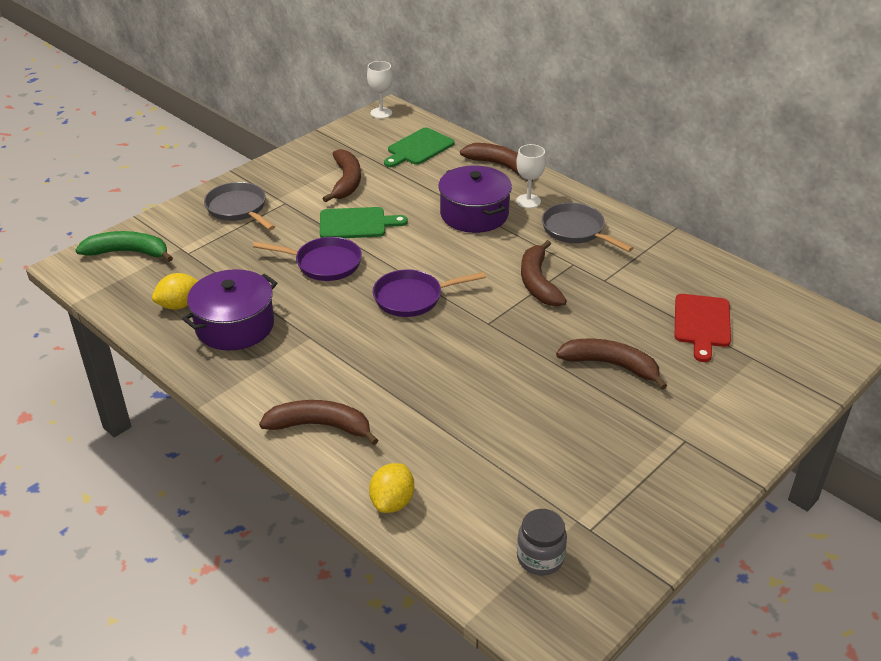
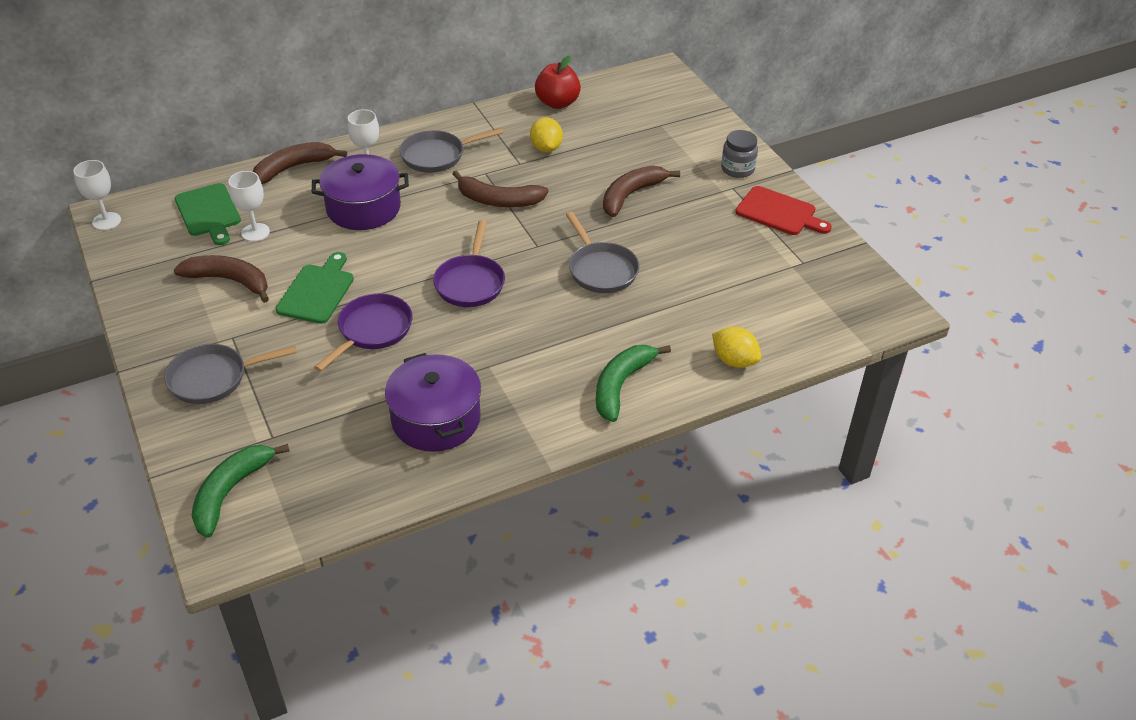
camera: 70 degrees left, 5 degrees up
(179, 305) = (370, 459): yellow lemon -> yellow lemon (546, 148)
(320, 426) = (621, 385): brown banana -> green banana
(409, 175) = (255, 232): none -> white goblet
(479, 372) = (601, 269): none -> grey pan
(540, 558) = (821, 296): grey jar -> grey jar (737, 169)
(702, 324) = (607, 134): red cutting board -> red cutting board (779, 212)
(724, 278) = (557, 103): none -> red apple

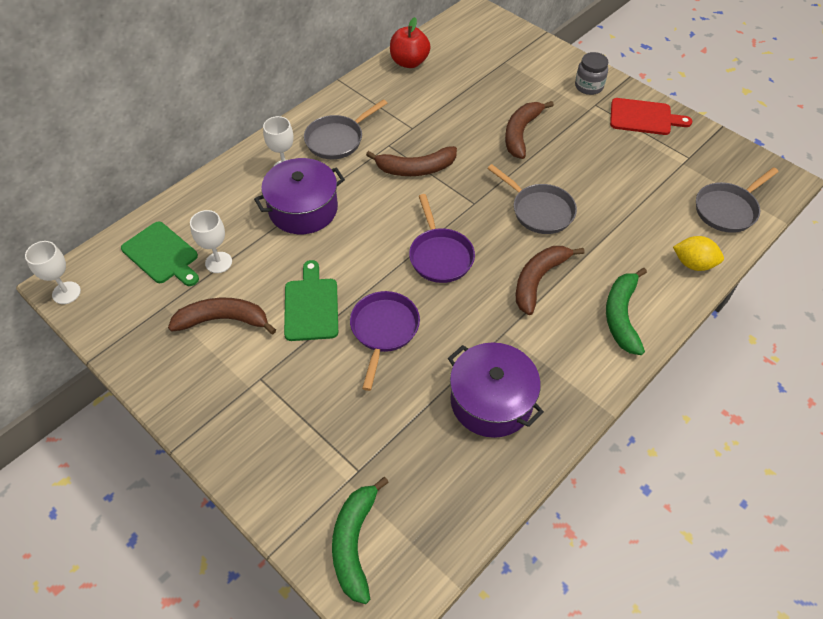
camera: 20 degrees left, 10 degrees up
(213, 378) = (267, 427): grey pan -> grey pan (727, 209)
(293, 168) = (215, 186): brown banana -> brown banana (538, 280)
(546, 148) = (425, 107): yellow lemon -> none

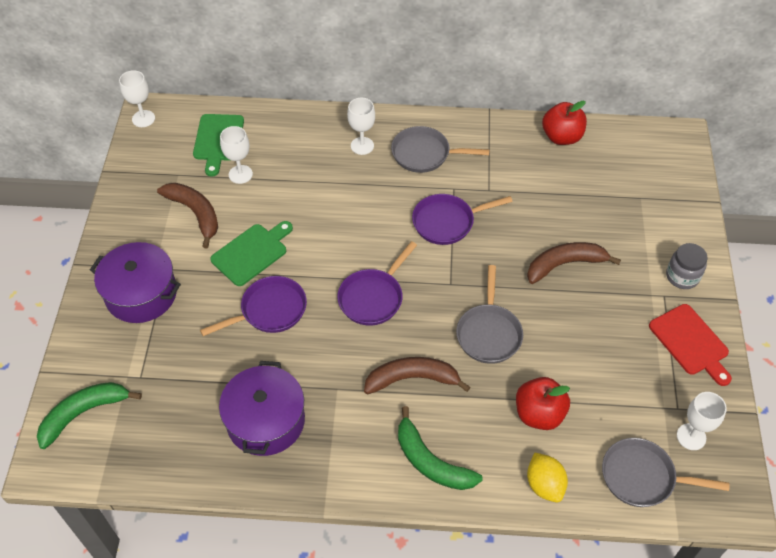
camera: 50 degrees right, 0 degrees up
(303, 209) = (335, 184): purple pot -> purple pot (141, 294)
(416, 168) = (447, 222): brown banana -> purple pan
(621, 316) = (431, 462): green banana -> green banana turned 105 degrees counterclockwise
(633, 229) = (539, 414): none -> red apple
(716, 166) = (691, 437): none -> white goblet

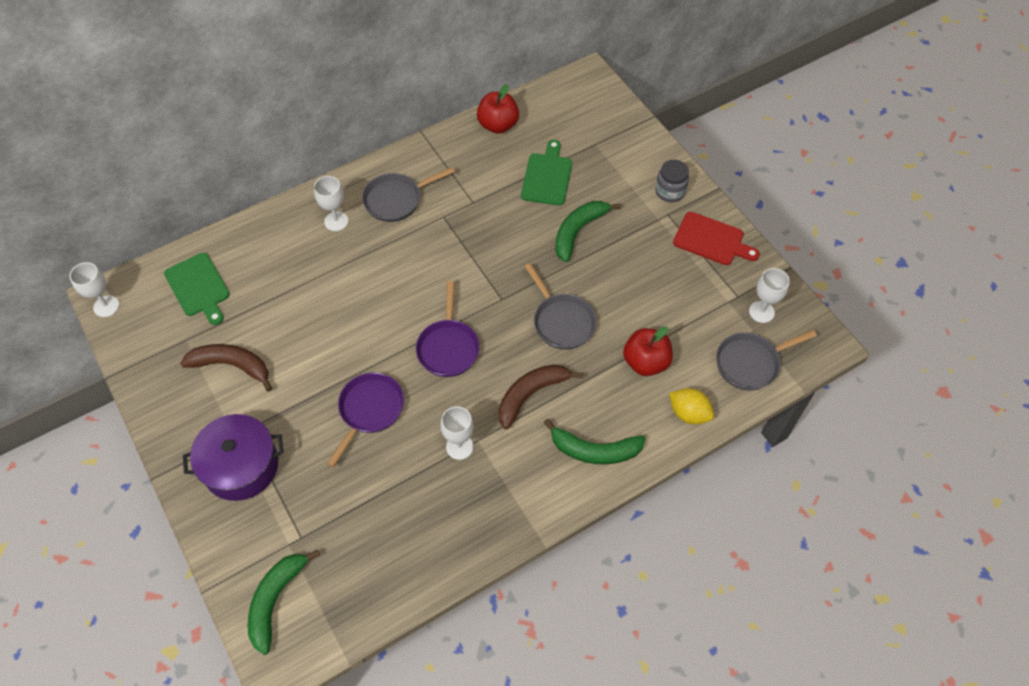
camera: 35 degrees left, 5 degrees up
(240, 174) = (245, 307): white goblet -> white goblet (459, 447)
(252, 253) = (313, 370): green cutting board -> green cutting board (547, 176)
(266, 421) = (440, 503): purple pot -> none
(447, 222) = (460, 248): purple pan -> none
(564, 264) = (578, 231): brown banana -> green banana

